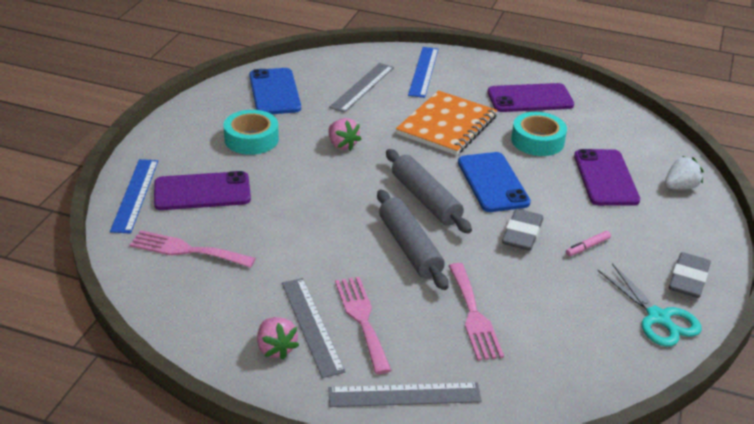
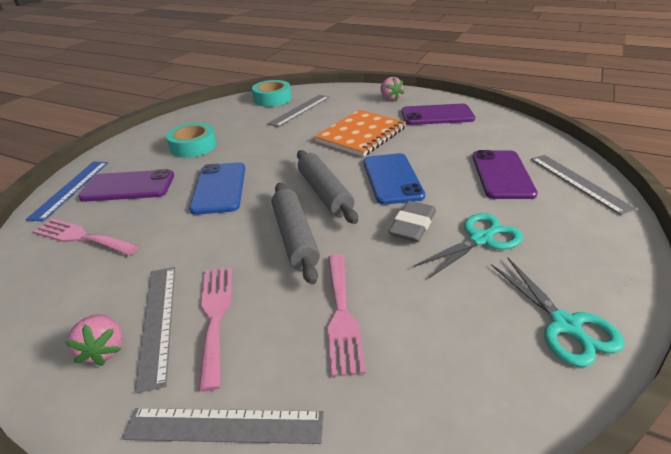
camera: 10 degrees right, 0 degrees up
(274, 92) = (229, 114): blue phone -> blue phone (219, 188)
(342, 145) = (266, 150): pink strawberry -> pink strawberry (390, 99)
(423, 71) = (352, 99): blue ruler -> none
(537, 141) = (439, 145): turquoise tape -> turquoise tape (272, 99)
(587, 247) = (480, 239): pink marker -> turquoise scissors
(680, 187) = (578, 182): white strawberry -> grey ruler
(688, 279) = (598, 277): grey eraser -> none

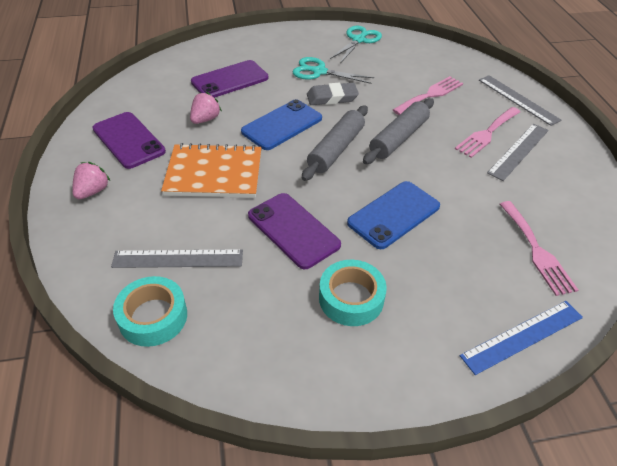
camera: 130 degrees left, 10 degrees up
(104, 349) = (554, 157): pink strawberry -> pink strawberry (205, 119)
(128, 186) = (464, 286): purple phone -> purple phone (293, 230)
(578, 182) = (215, 52): grey ruler -> none

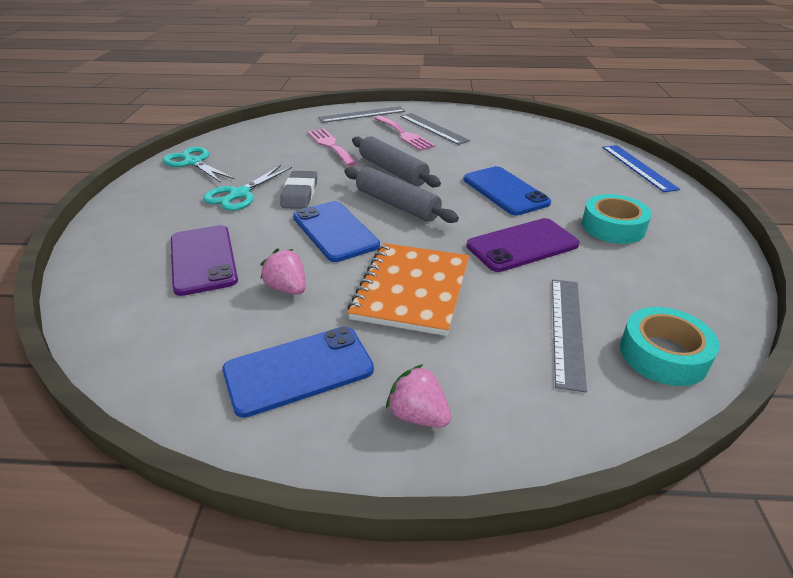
camera: 75 degrees left, 10 degrees down
(128, 140) = (298, 370): purple phone -> blue phone
(536, 251) = (552, 146): pink fork -> none

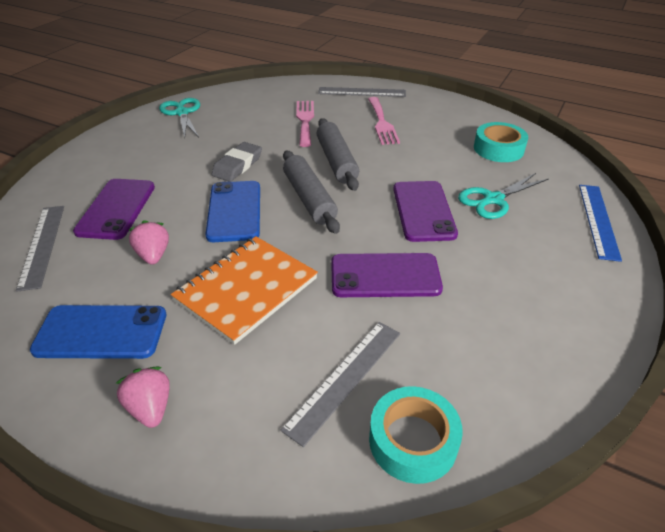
camera: 25 degrees right, 5 degrees up
(239, 194) = (191, 153): turquoise scissors -> turquoise scissors (493, 199)
(433, 128) = (416, 122): grey ruler -> grey ruler (42, 245)
(505, 191) = (423, 211): blue phone -> purple phone
(613, 227) = (498, 283): turquoise tape -> turquoise tape (498, 149)

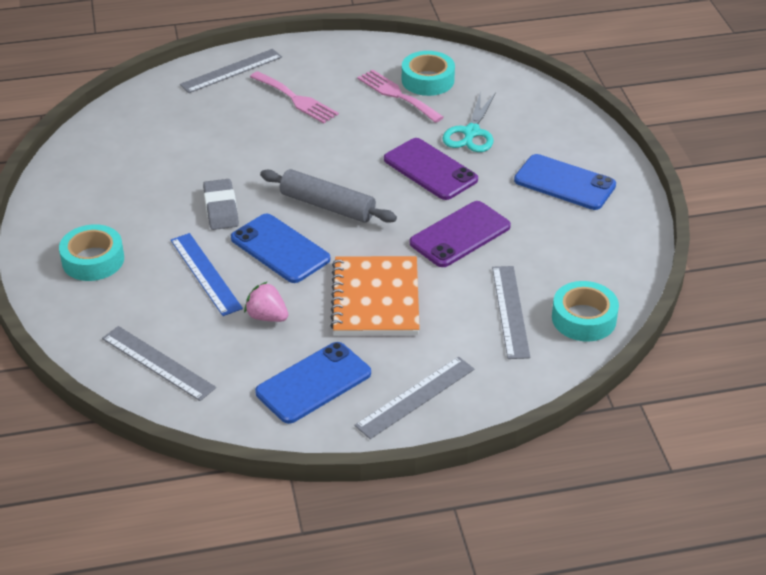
camera: 40 degrees left, 0 degrees up
(116, 209) = (172, 302): purple phone -> none
(120, 159) = (93, 260): none -> turquoise tape
(150, 408) = (415, 397): pink strawberry -> grey ruler
(182, 113) = (75, 183): turquoise scissors -> none
(305, 120) = (218, 131): pink fork -> pink fork (397, 95)
(336, 161) = (305, 160): grey rolling pin -> none
(541, 282) = (564, 183): none -> blue phone
(598, 220) = (560, 113): blue ruler -> blue ruler (205, 274)

